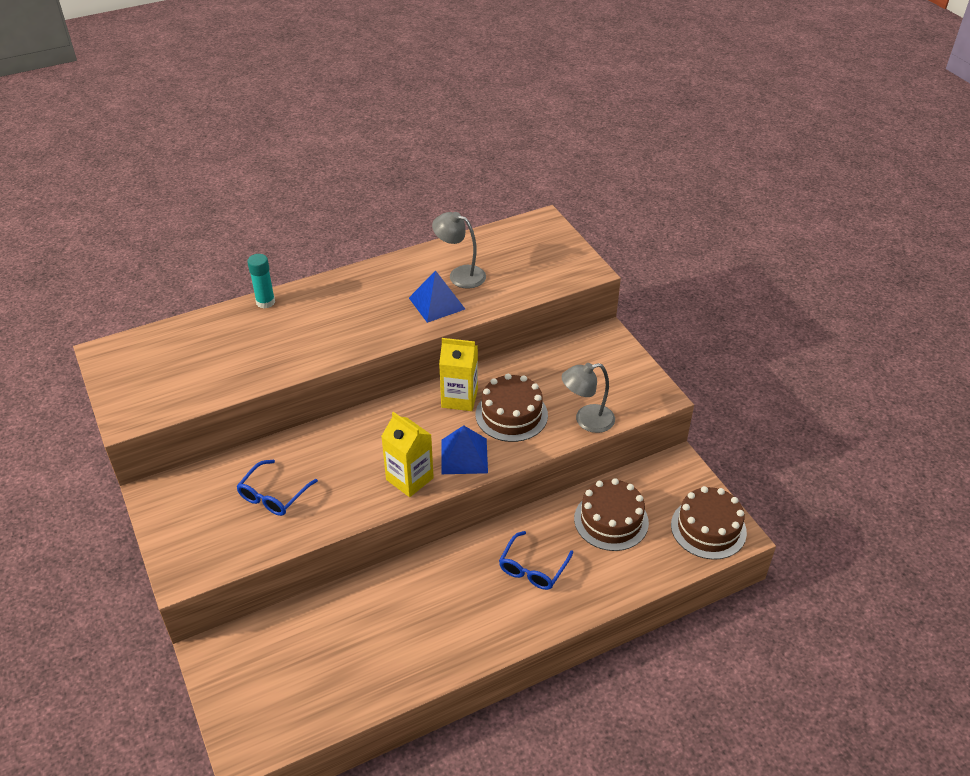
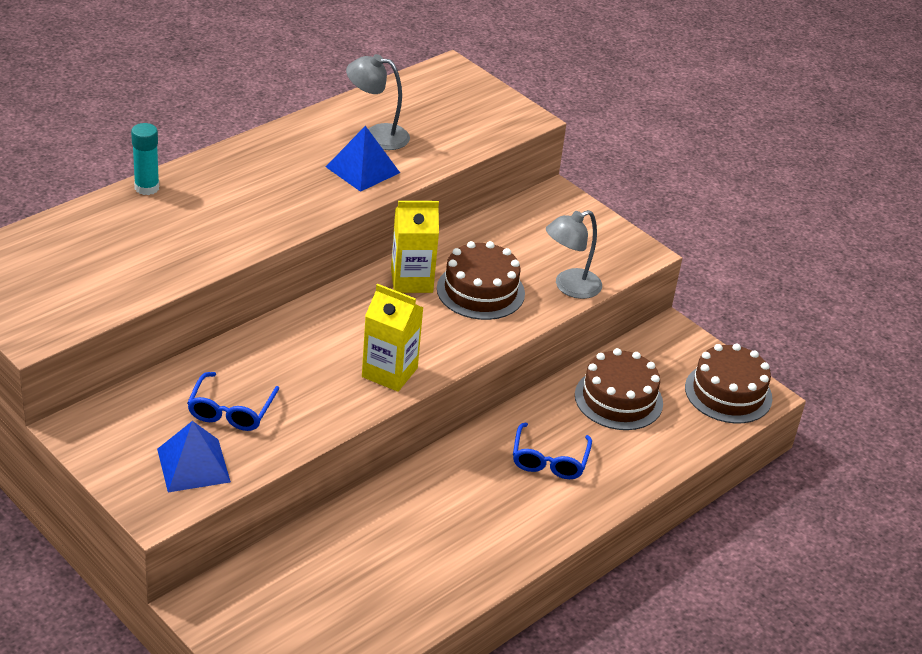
camera: 20 degrees left, 5 degrees down
(464, 456) = (443, 341): blue pyramid -> blue pyramid (193, 465)

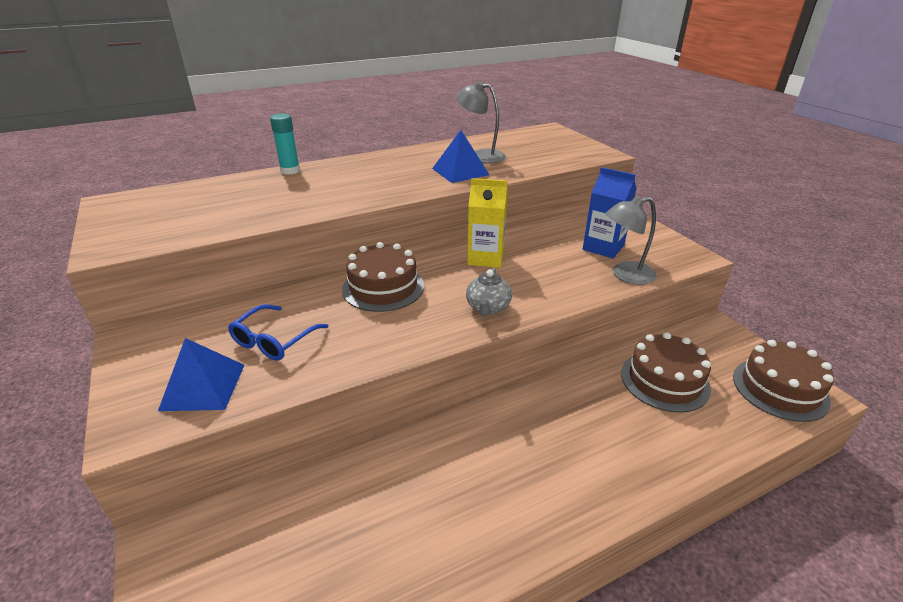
camera: 20 degrees right, 5 degrees down
(389, 372) = (436, 325): yellow carton -> none
(435, 346) = (488, 308): none -> grey teapot
(480, 291) = (543, 270): brown cake -> brown cake (383, 287)
(541, 250) = (603, 247): none -> blue carton
(549, 460) = (587, 431): blue glasses -> none

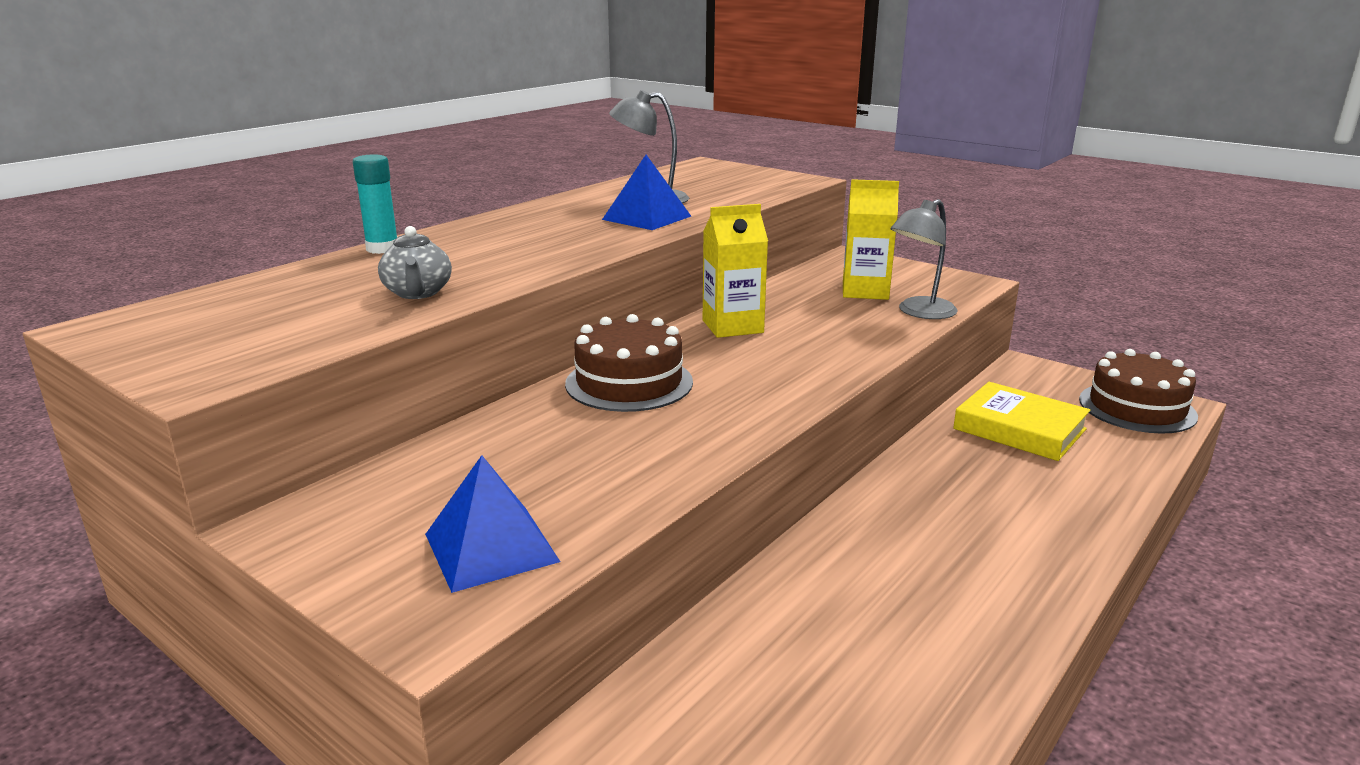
camera: 25 degrees left, 10 degrees down
(274, 340) = (538, 472): blue glasses -> none
(488, 308) = (795, 375): grey teapot -> grey teapot (418, 293)
(603, 247) = (865, 291): blue carton -> yellow carton
(664, 380) = (1019, 429): brown cake -> yellow book

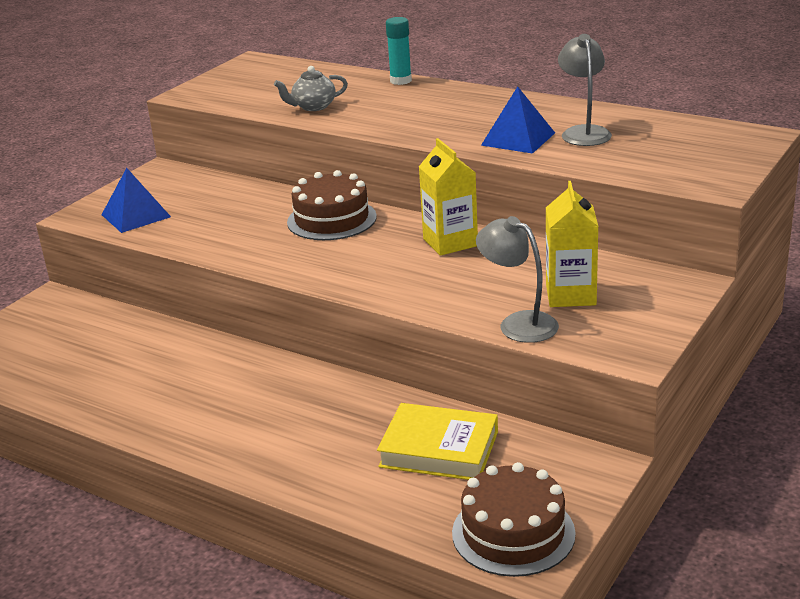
camera: 85 degrees right, 5 degrees up
(1019, 429) = (439, 449): yellow book -> yellow book turned 75 degrees clockwise

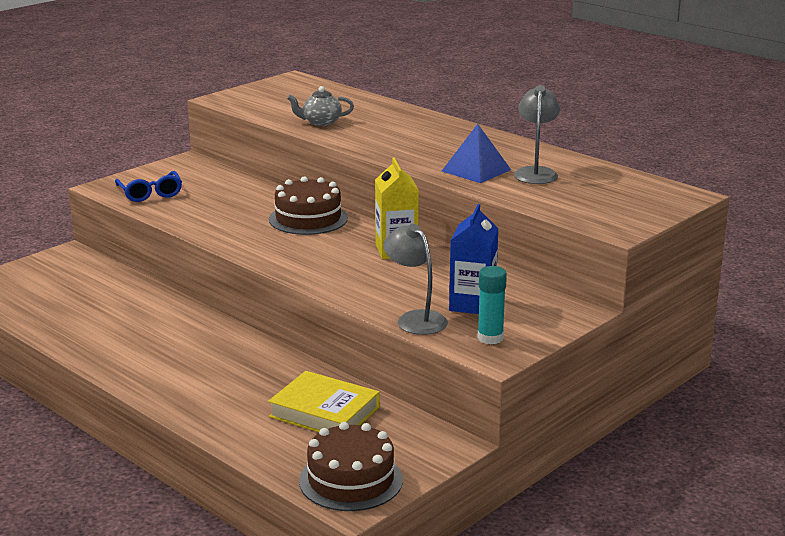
camera: 10 degrees right, 5 degrees down
(135, 215) = (150, 193): blue pyramid -> blue glasses
(400, 81) = (407, 111): turquoise glue stick -> turquoise glue stick (490, 338)
(570, 295) = (472, 304): yellow carton -> blue carton

